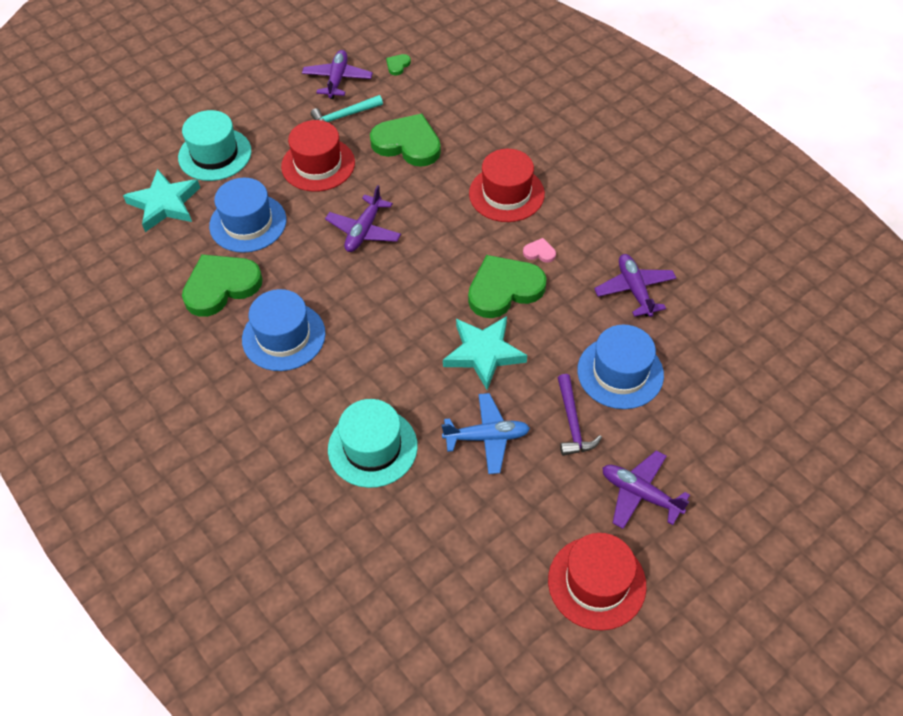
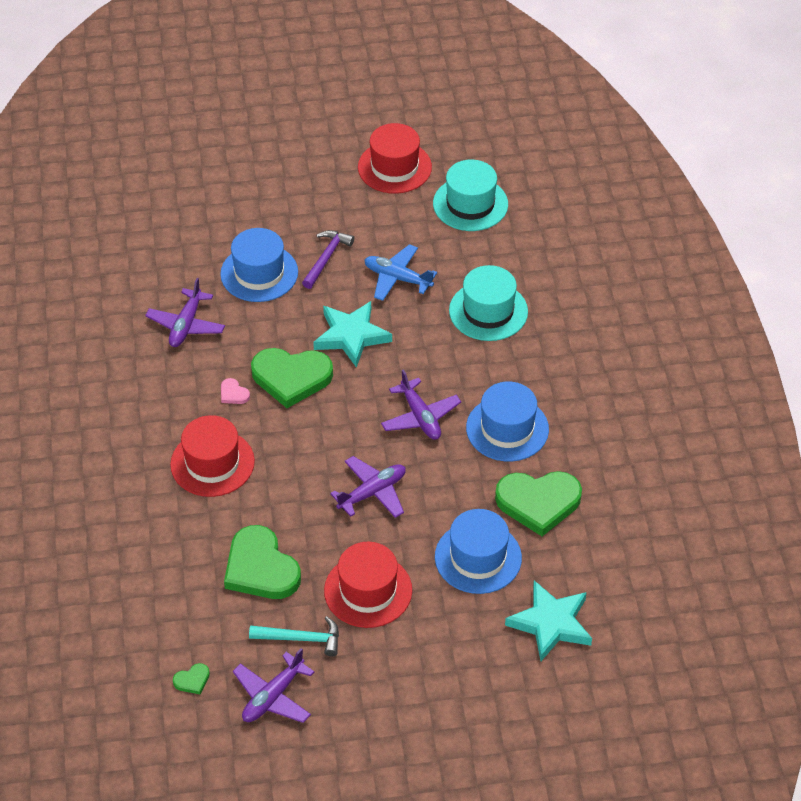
camera: 150 degrees left, 5 degrees down
(215, 154) = (468, 661): turquoise hat -> turquoise hat (470, 204)
(640, 494) = (320, 197): purple plane -> purple plane (420, 417)

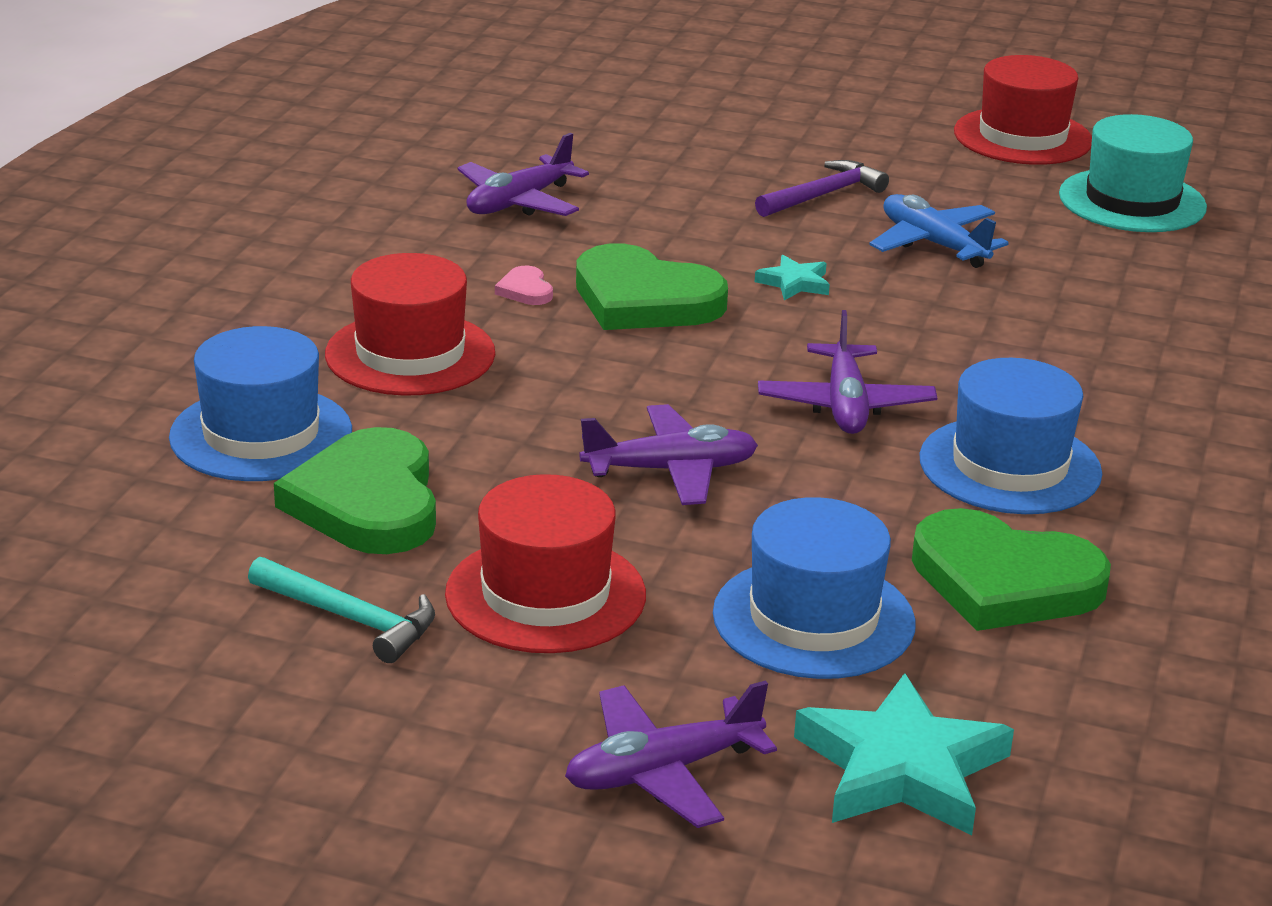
camera: 25 degrees right, 20 degrees down
(192, 680) = (87, 607): green heart -> none
(259, 273) = (693, 182): blue hat -> blue hat (261, 434)
(273, 696) = (214, 682): purple plane -> purple plane (662, 772)
(351, 336) = (794, 283): turquoise star -> turquoise star, size x0.49
(488, 311) = (1078, 319): turquoise hat -> none

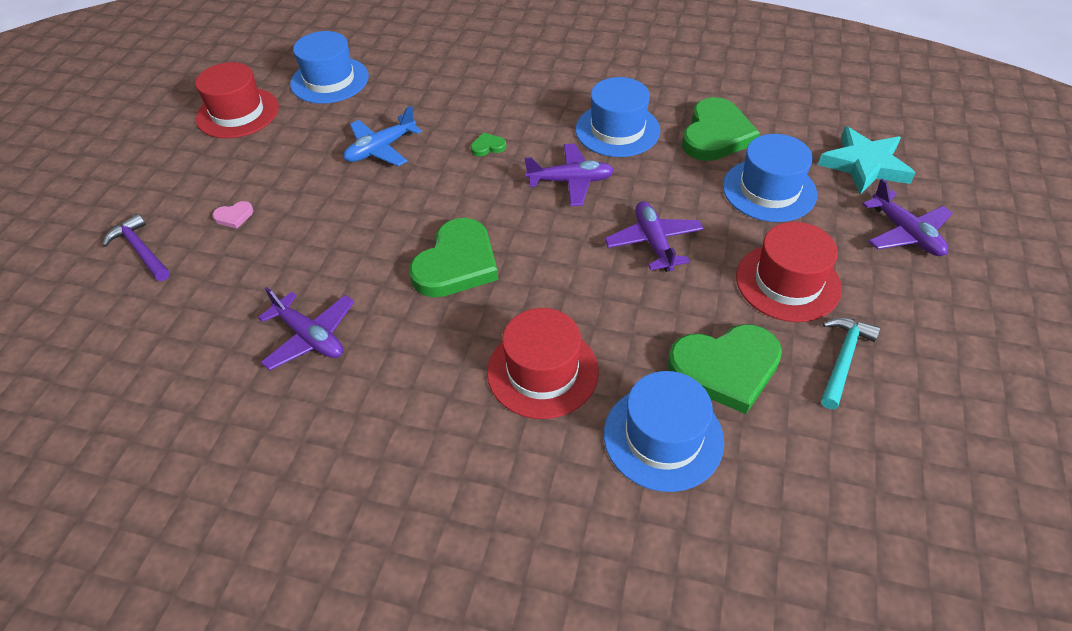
camera: 90 degrees left, 20 degrees up
(525, 290) = (447, 321): pink heart -> pink heart (234, 216)
(794, 283) = (432, 201): turquoise star -> none
(824, 195) = (311, 191): purple hammer -> purple hammer (141, 250)
(945, 334) = (488, 147): none -> green heart
(1132, 201) = (329, 80): turquoise hat -> blue hat

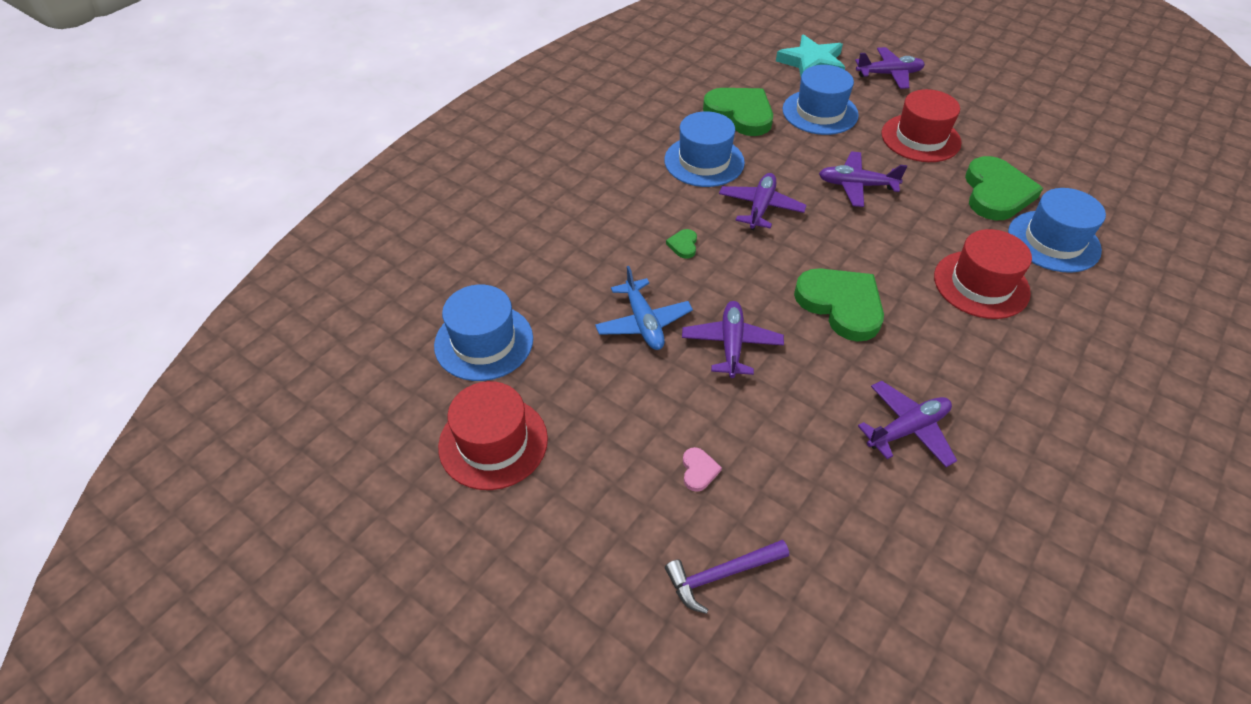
camera: 70 degrees left, 0 degrees up
(375, 203) = (731, 344): none -> purple plane
(843, 359) = (997, 141): turquoise hammer -> none

